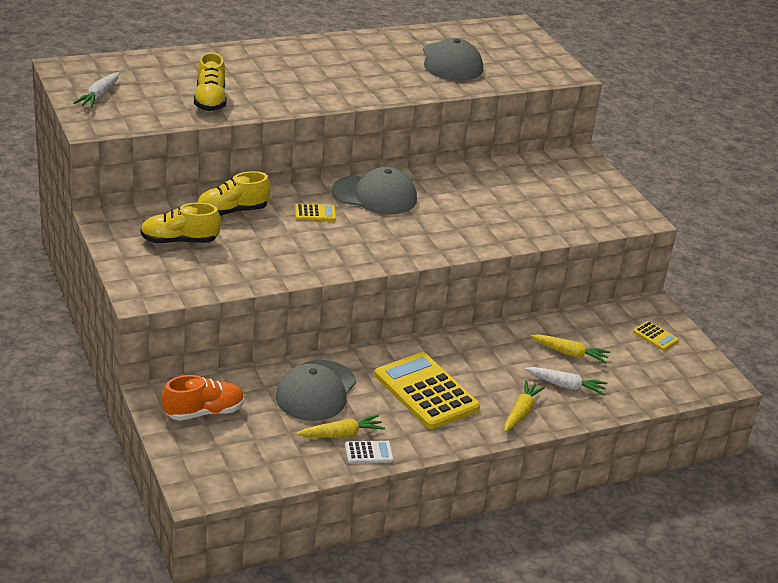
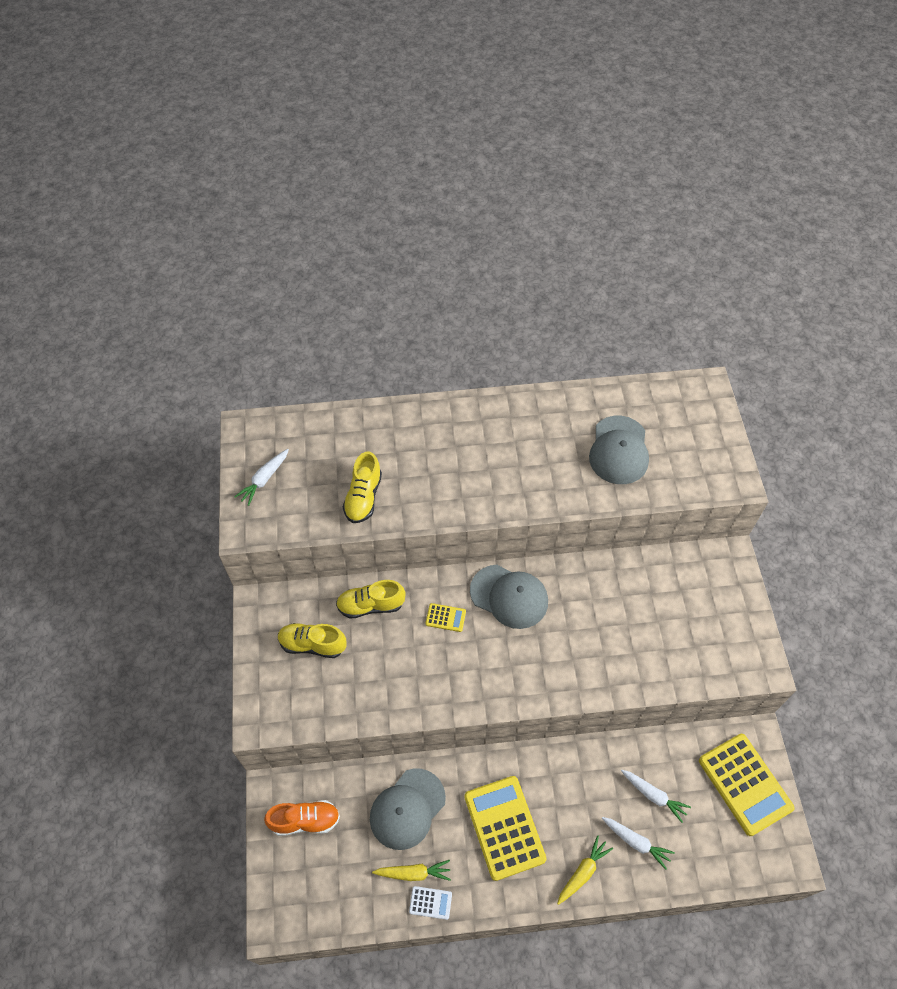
camera: 20 degrees right, 25 degrees up
(569, 353) = (653, 795): yellow carrot -> white carrot
(655, 336) = (745, 784): yellow calculator -> yellow calculator, size x2.29

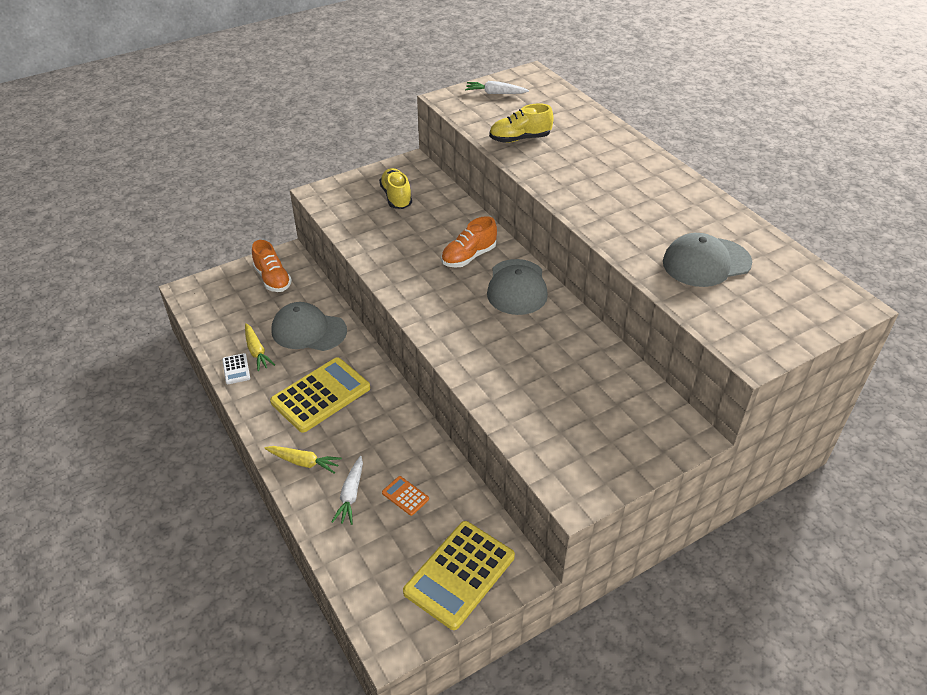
camera: 65 degrees right, 15 degrees down
(371, 605) = (450, 214): yellow shoe -> none
(445, 617) = (469, 257): yellow calculator -> orange shoe
(653, 795) = (405, 496): white carrot -> orange calculator

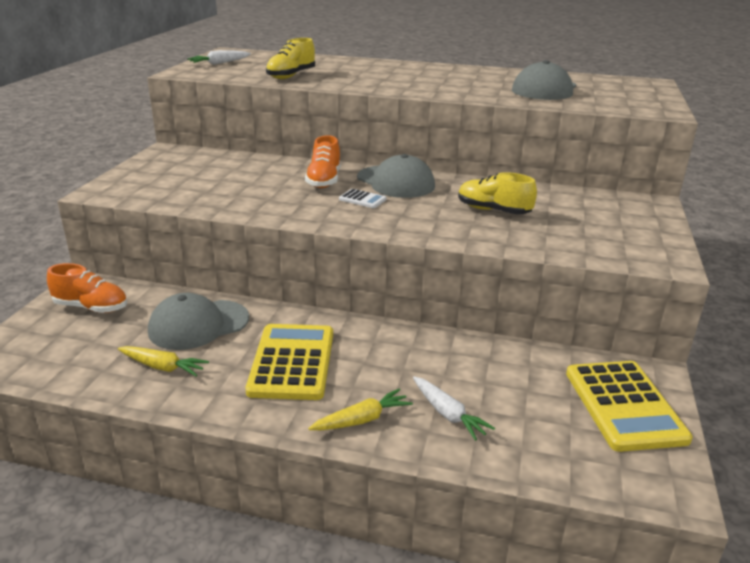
camera: 45 degrees left, 15 degrees down
(236, 369) = (160, 393): white calculator -> white calculator (362, 199)
(396, 197) = (190, 171): yellow shoe -> yellow shoe (493, 211)
(405, 496) = (492, 384): orange calculator -> none

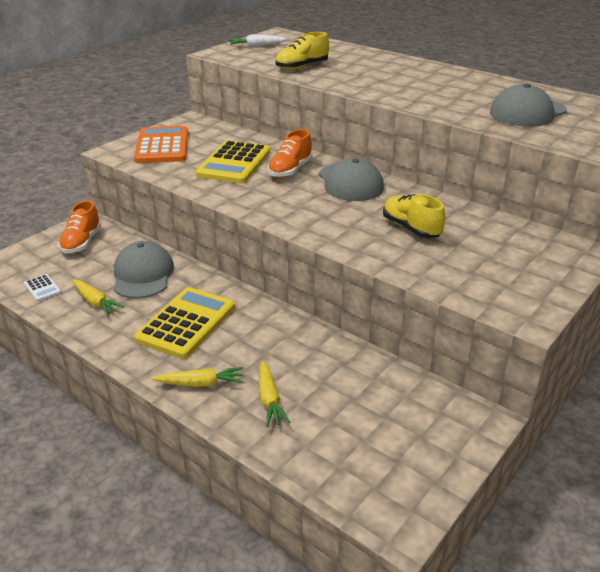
camera: 25 degrees right, 5 degrees up
(91, 307) = (82, 242): orange shoe -> orange shoe turned 60 degrees clockwise
(156, 179) = (162, 146): none -> orange calculator
(198, 325) = (143, 275): grey cap -> grey cap turned 90 degrees clockwise
(362, 199) = (305, 195): white calculator -> white calculator (42, 288)
(448, 414) = (269, 399): white carrot -> yellow carrot
(624, 405) = (427, 439): yellow calculator -> yellow calculator (234, 163)

